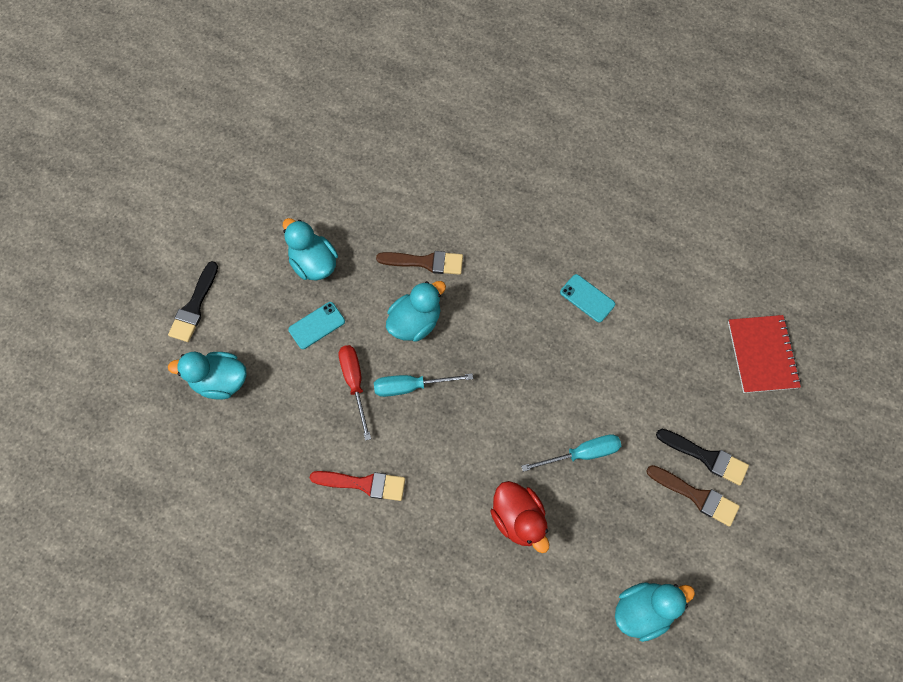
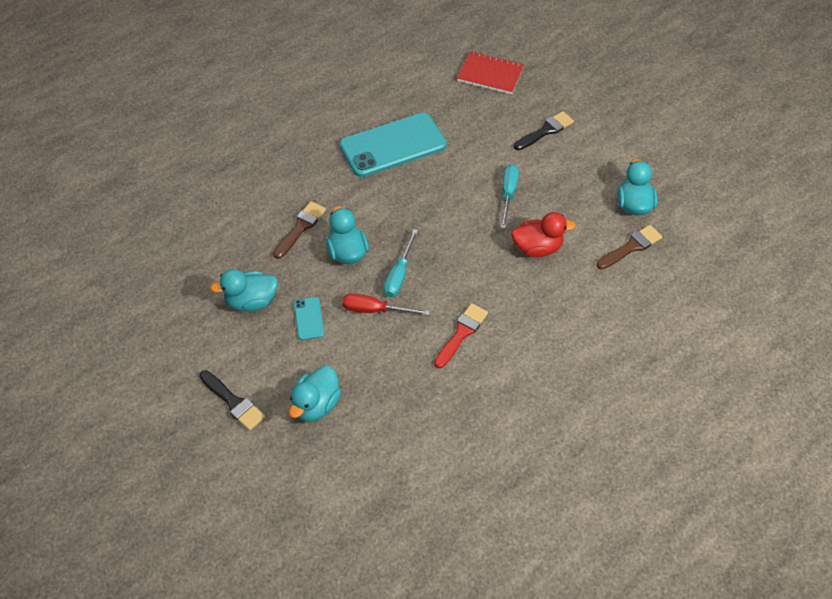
camera: 65 degrees left, 15 degrees down
(587, 298) = (393, 145): turquoise phone -> turquoise phone, size x2.33
(696, 496) = (569, 147): brown brush -> brown brush (631, 247)

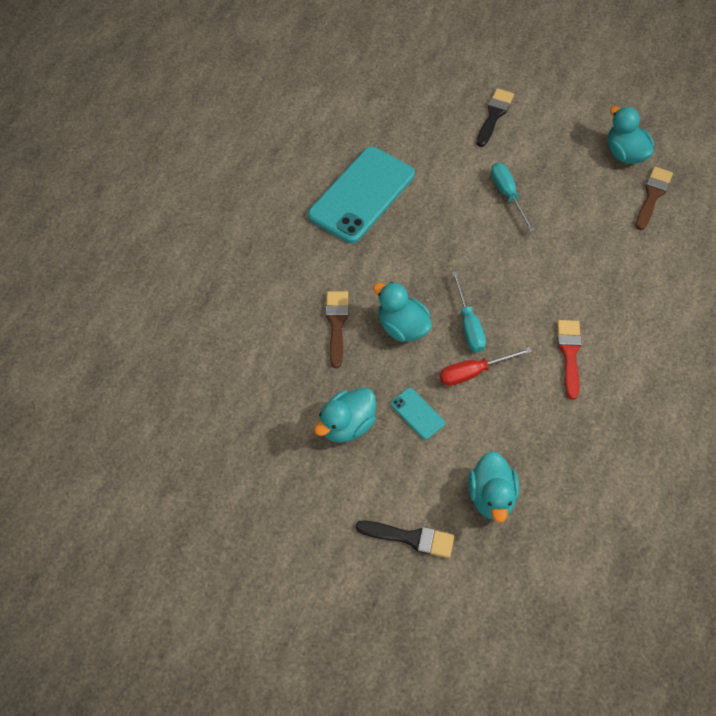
camera: 30 degrees left, 5 degrees up
(490, 74) = (400, 79): red notebook -> none
(537, 248) = (573, 236): red duck -> none

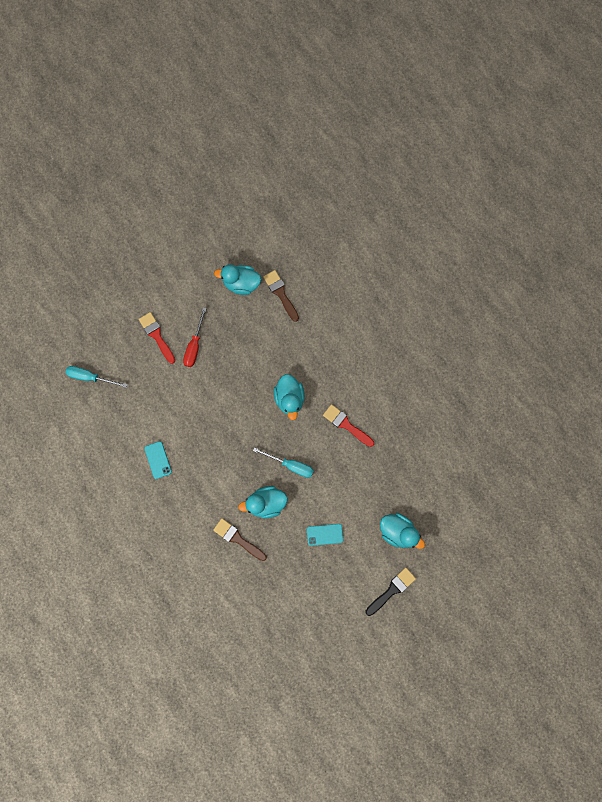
camera: 55 degrees left, 20 degrees up
(347, 425) = (305, 578): turquoise duck -> turquoise duck (289, 398)
(361, 195) = (158, 460): turquoise phone -> turquoise phone, size x0.43
(473, 372) = (321, 485): red screwdriver -> red screwdriver (194, 346)
(494, 115) = (157, 336): black brush -> red brush
(508, 195) = (220, 374): turquoise screwdriver -> turquoise screwdriver (90, 377)

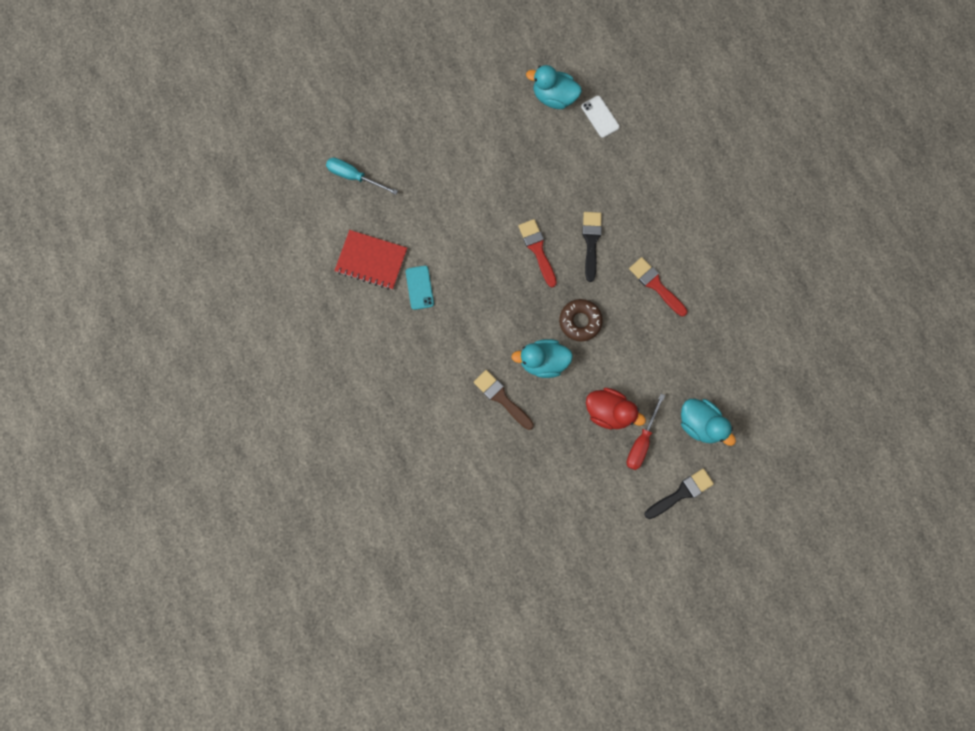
camera: 10 degrees right, 0 degrees up
(115, 444) = (371, 261): none -> red notebook
(157, 336) = (442, 141): red brush -> red brush (537, 250)
(194, 346) = (485, 160): red screwdriver -> red screwdriver (641, 441)
(281, 294) = (600, 117): brown brush -> white phone
(289, 398) = (591, 242): turquoise duck -> black brush
(290, 465) = (580, 321): turquoise screwdriver -> brown donut
(324, 534) = (609, 411): turquoise phone -> red duck

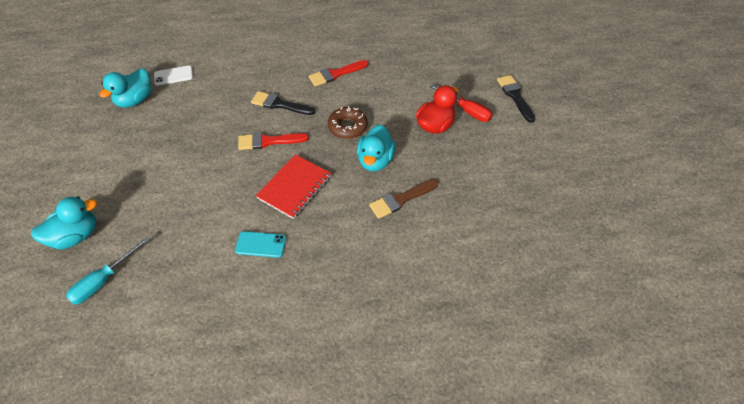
camera: 75 degrees left, 25 degrees down
(371, 261) = (209, 285): red notebook -> red notebook (294, 187)
(699, 423) = (459, 74): turquoise duck -> turquoise duck (76, 236)

